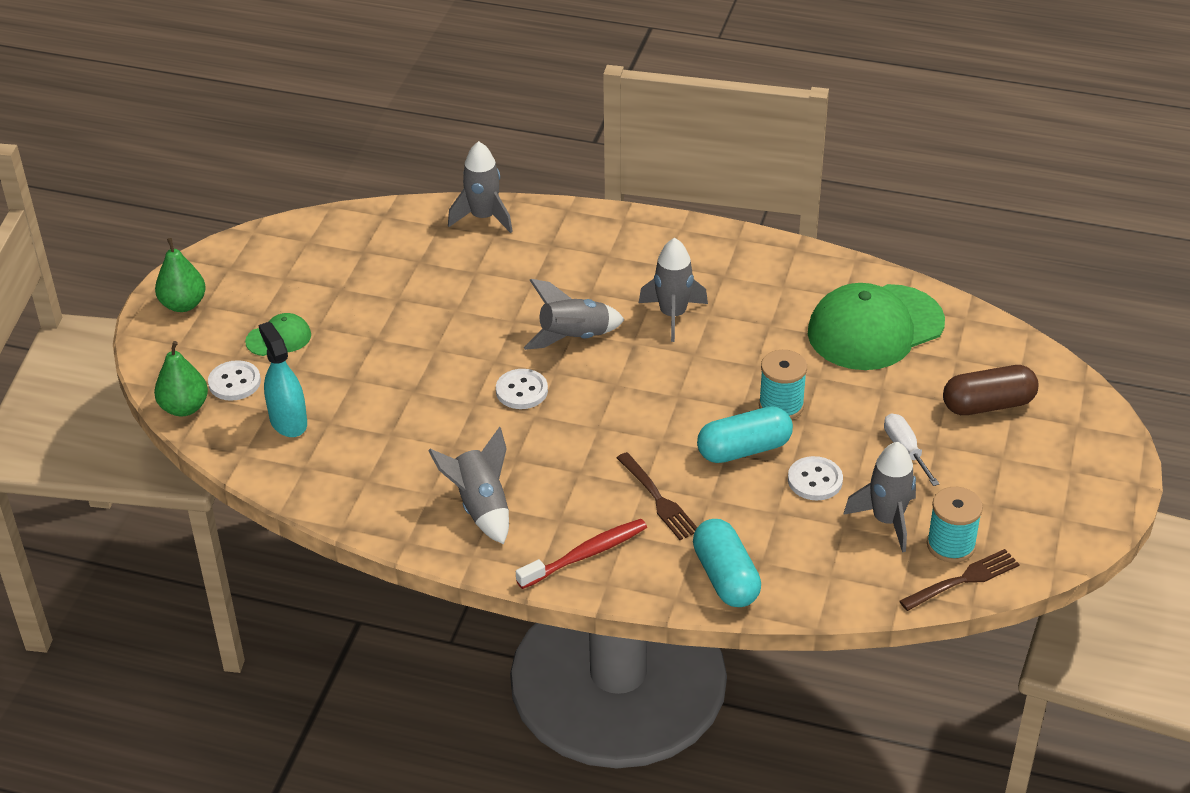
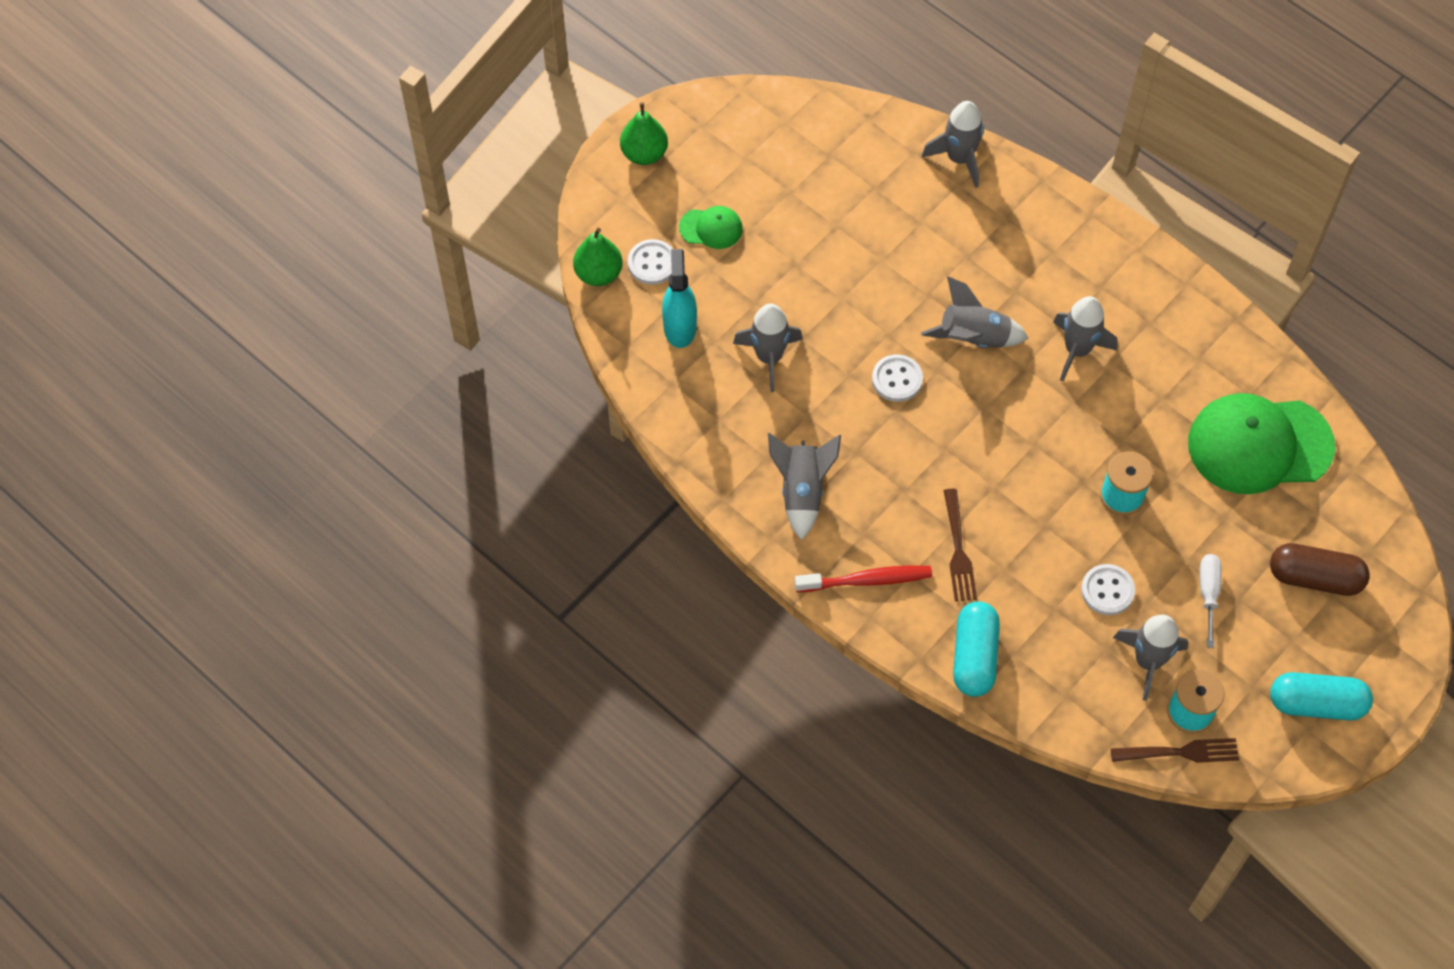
camera: 25 degrees right, 20 degrees up
(389, 415) = (769, 357): none -> grey rocket
(744, 449) = (1062, 529): turquoise capsule -> turquoise capsule (1316, 703)

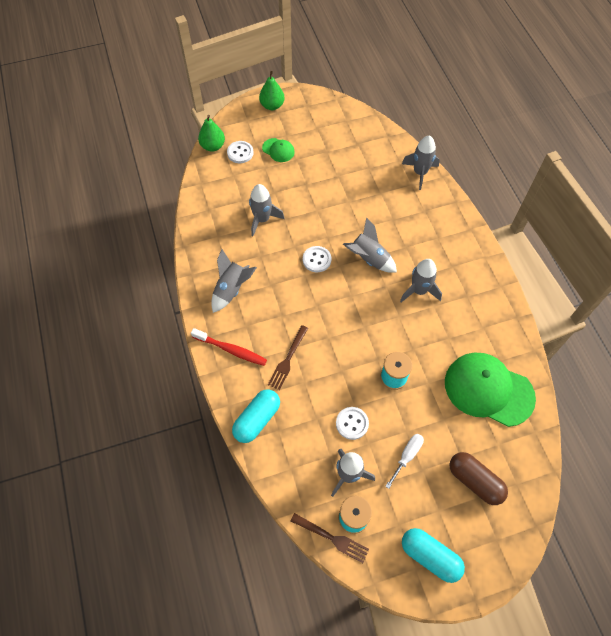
camera: 30 degrees right, 0 degrees up
(680, 327) = (231, 186): turquoise spray bottle -> none

